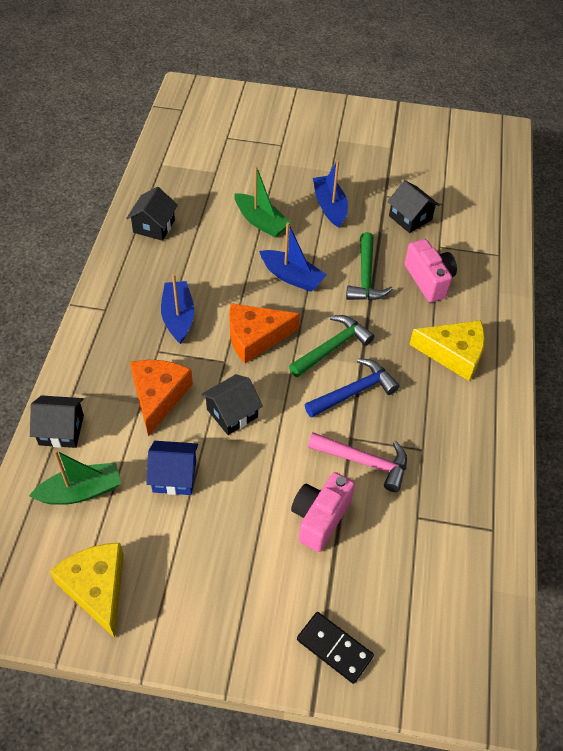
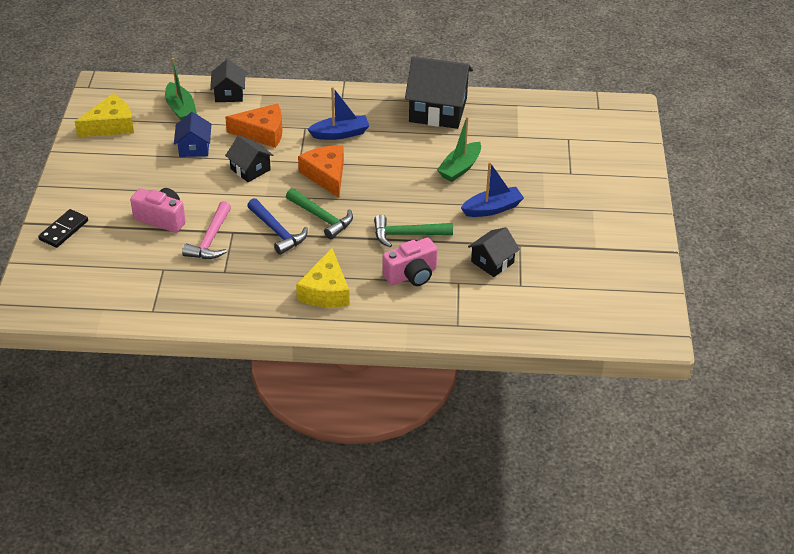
camera: 85 degrees right, 10 degrees down
(154, 226) = (438, 110): black house -> black house, size x1.86
(292, 277) = (397, 190): blue boat -> none

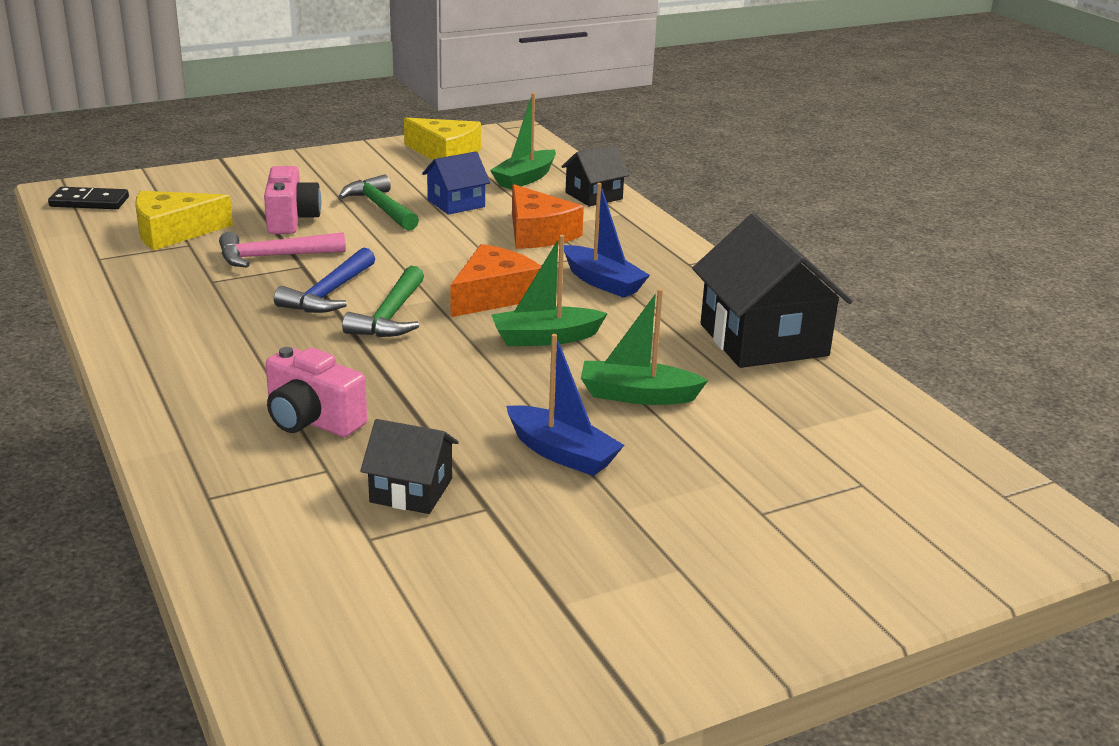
camera: 60 degrees right, 15 degrees down
(64, 230) = (222, 178): black domino -> black domino (89, 202)
(250, 169) = (449, 245): black house -> none
(326, 291) = (220, 360): yellow cheese -> yellow cheese (173, 232)
(385, 175) = (545, 338): none -> green boat
(407, 234) = (414, 391): green hammer -> green hammer (381, 208)

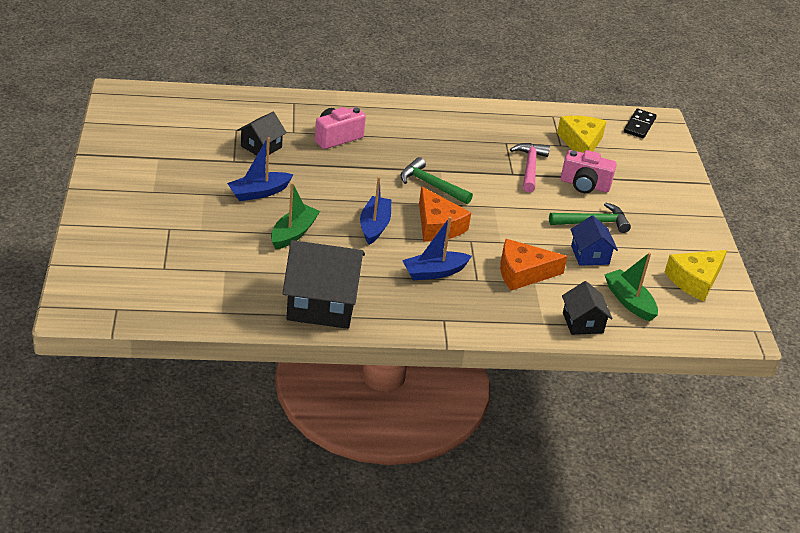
camera: 110 degrees right, 10 degrees up
(329, 293) = (470, 173): blue hammer -> none
(545, 338) = (374, 226): green boat -> blue boat

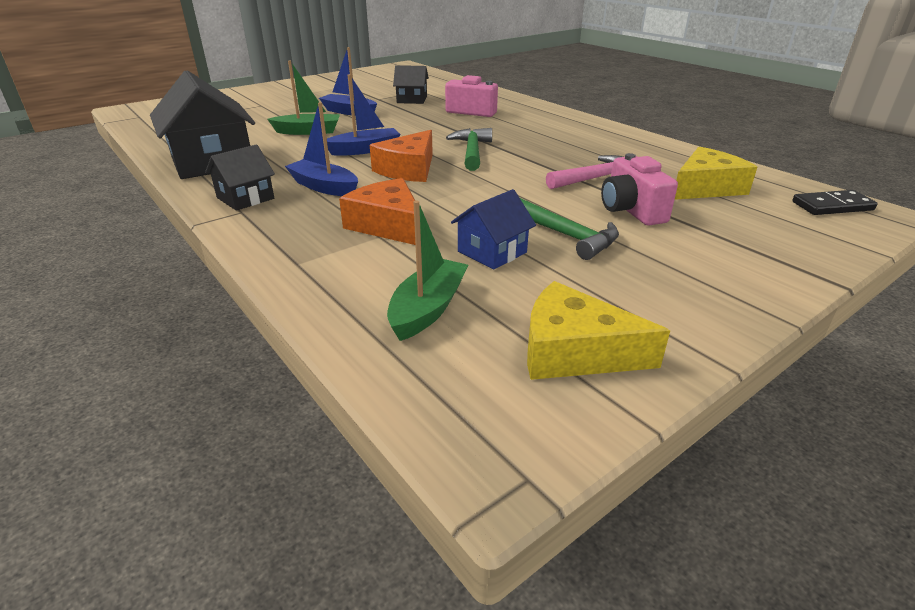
camera: 60 degrees right, 5 degrees down
(582, 323) = (329, 288): black house -> black house (245, 198)

